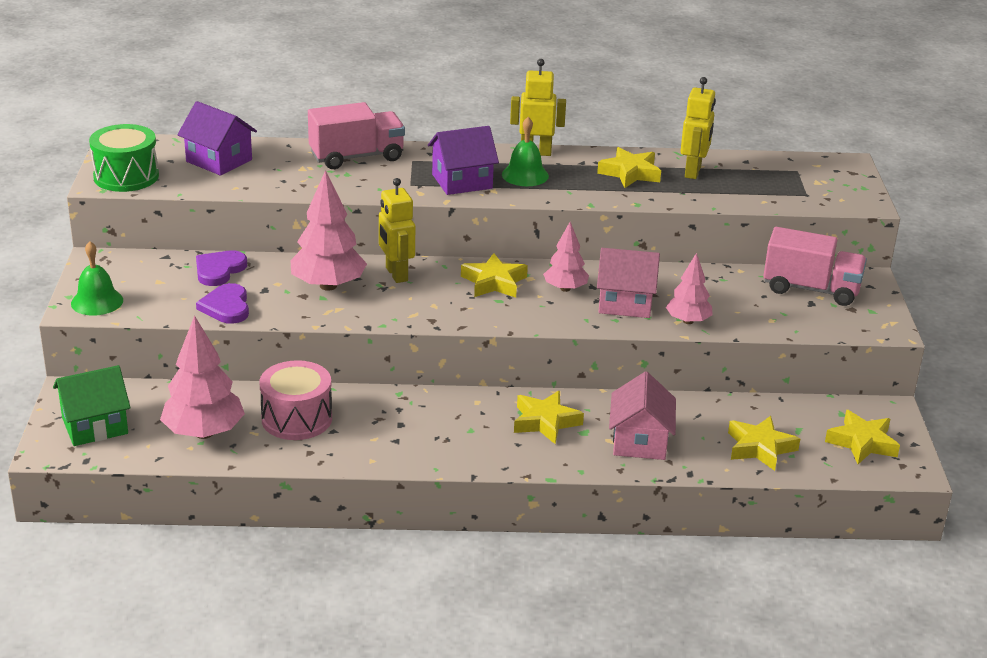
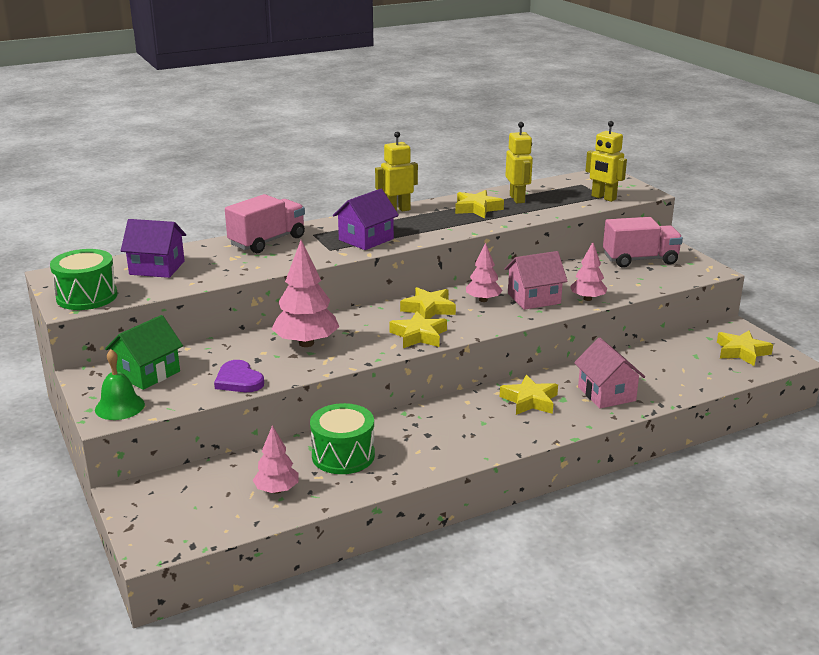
camera: 25 degrees left, 5 degrees down
(95, 426) = (174, 515): green house -> green house (147, 373)
(204, 433) = (277, 490): pink tree -> pink tree, size x0.60
(219, 270) = (204, 355): purple heart -> none
(297, 419) = (343, 455): pink drum -> green drum
(396, 274) = (350, 322): yellow robot -> yellow robot (603, 198)
(525, 175) = (406, 225): green bell -> none
(760, 448) = (685, 374): yellow star -> yellow star (419, 335)

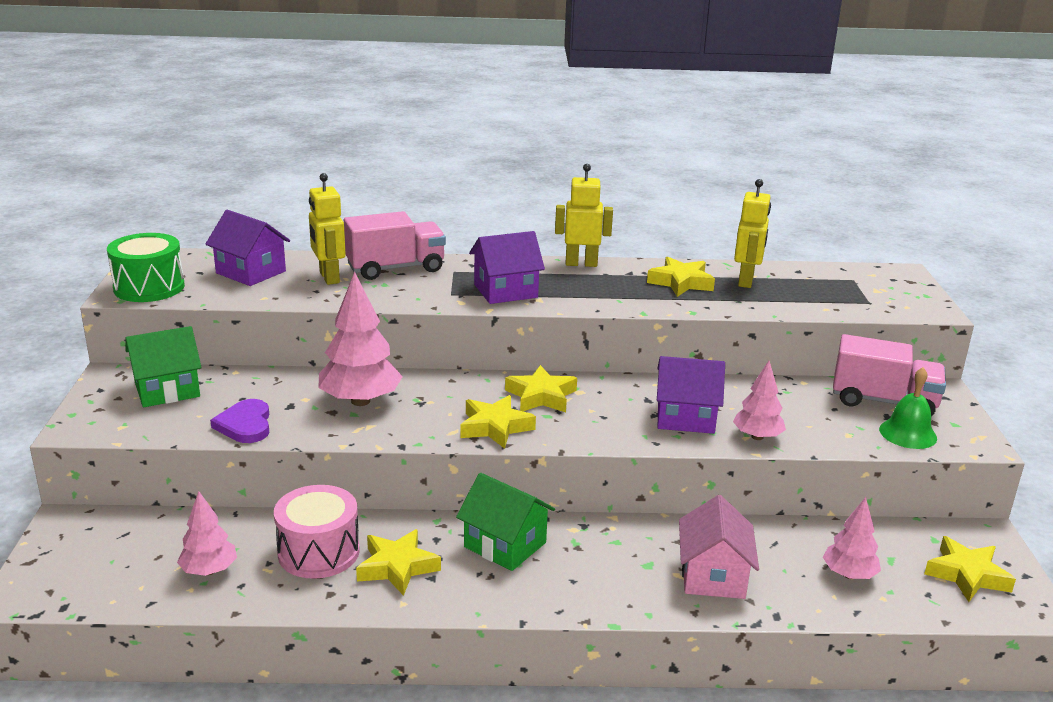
camera: 25 degrees right, 0 degrees up
(119, 406) = (101, 420): green bell -> green bell (908, 433)
(343, 455) = (318, 552): green drum -> pink drum
(464, 414) = (505, 545): none -> green house
(483, 300) = (618, 402): pink tree -> pink tree (849, 575)
(530, 400) = (603, 553): yellow star -> yellow star (397, 567)
(534, 298) = (685, 417): pink house -> purple house
(603, 198) = (865, 304): yellow robot -> yellow robot (329, 278)

